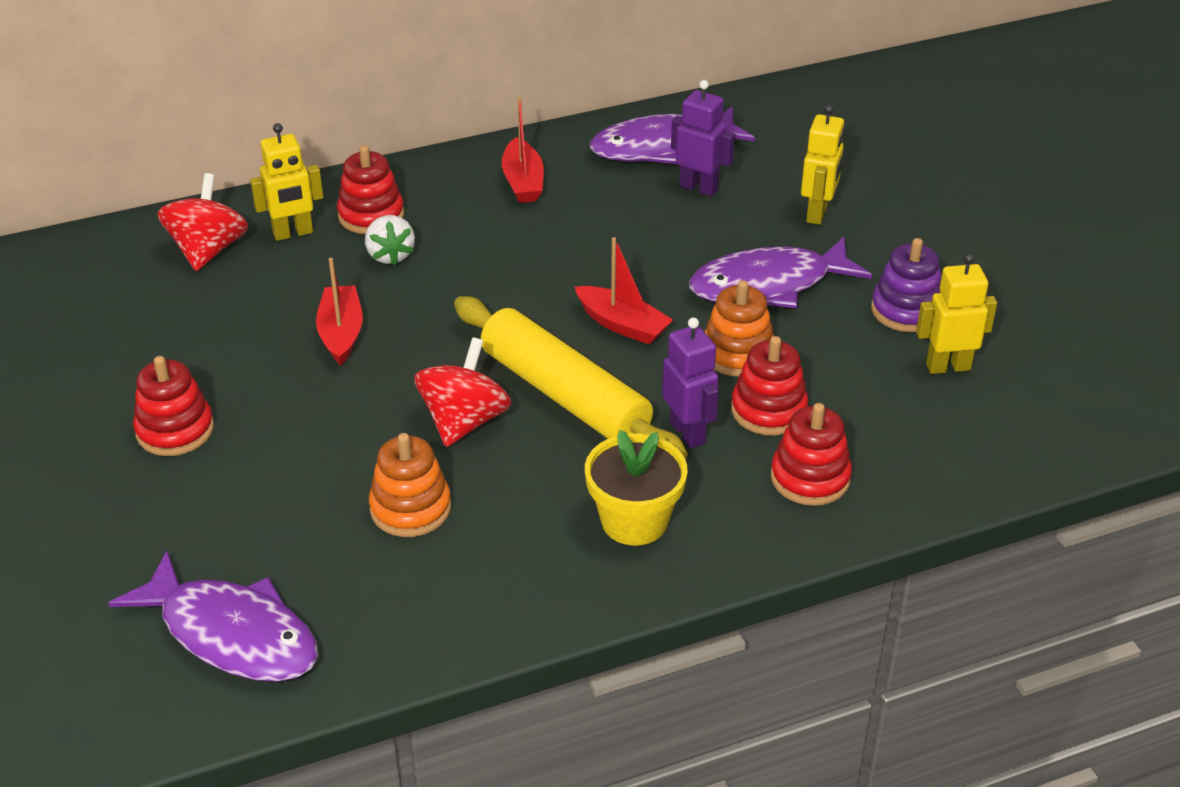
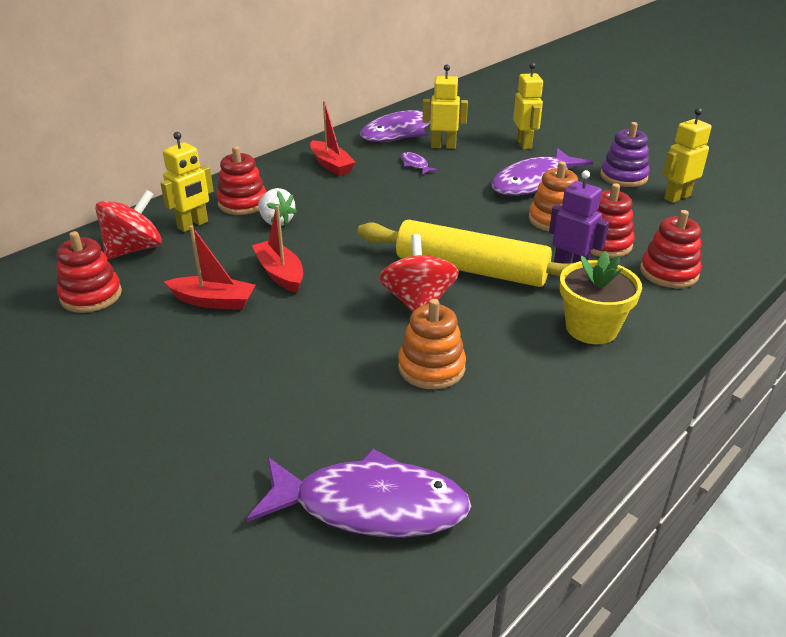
camera: 25 degrees left, 5 degrees down
(175, 430) = (198, 370): red stacking toy -> red stacking toy (91, 296)
(208, 250) = (134, 249): red spinning top -> red spinning top turned 60 degrees clockwise
(622, 325) = (468, 222): red boat -> red boat (213, 301)
(633, 210) = (415, 165): none -> purple fish
(699, 187) = (443, 146): purple robot -> yellow robot

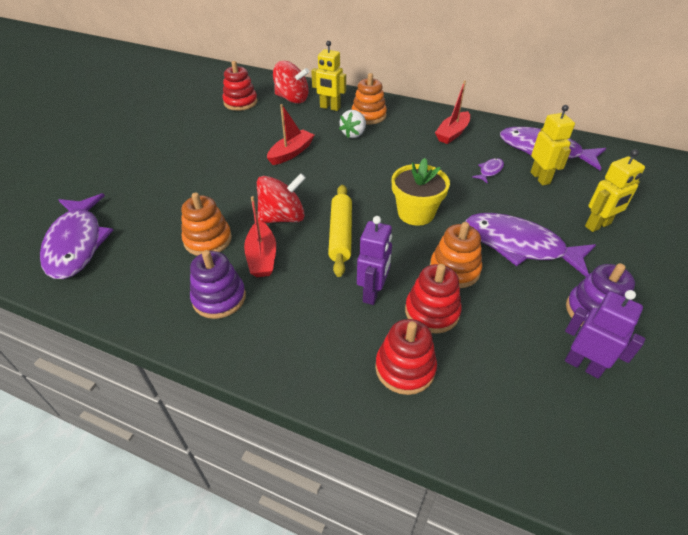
camera: 70 degrees right, 10 degrees up
(213, 301) = (250, 139): red boat -> red boat (262, 257)
(242, 203) = (368, 115): red stacking toy -> orange stacking toy
(471, 269) = (341, 234): yellow rolling pin -> yellow rolling pin, size x0.65
(545, 370) = (219, 298): none -> purple stacking toy
(591, 328) = (284, 319): yellow flower pot -> yellow flower pot (416, 213)
(677, 197) = (583, 365): yellow robot -> purple robot

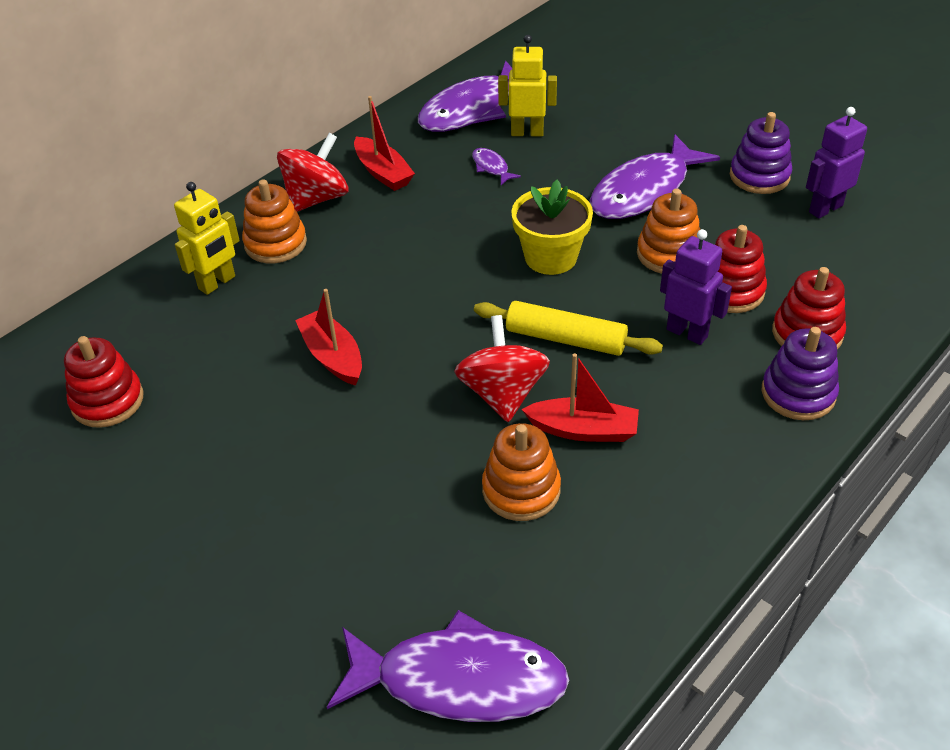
camera: 70 degrees left, 0 degrees up
(219, 298) = (653, 487): purple stacking toy -> purple stacking toy (798, 393)
(292, 99) = (149, 325): red spinning top -> red spinning top (316, 198)
(353, 134) = (320, 272): white strawberry -> none
(598, 225) = (632, 124): yellow robot -> none

